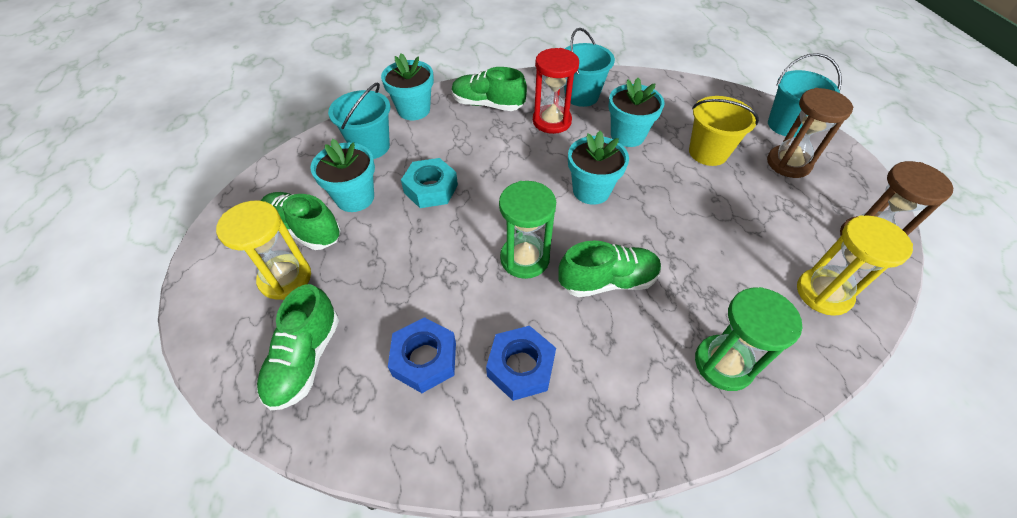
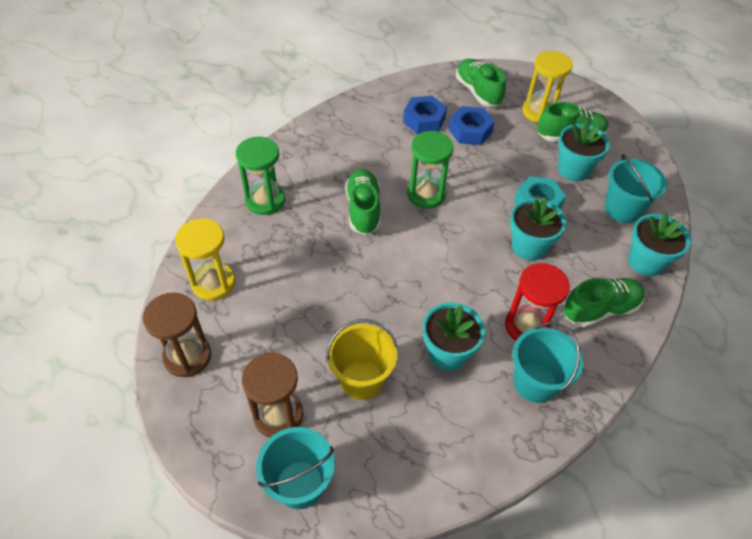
camera: 140 degrees right, 0 degrees up
(521, 367) = (374, 142): blue nut -> blue nut (470, 131)
(591, 190) = (429, 271): turquoise flower pot -> turquoise flower pot (528, 246)
(607, 281) = (363, 209): green shoe -> green shoe turned 135 degrees clockwise

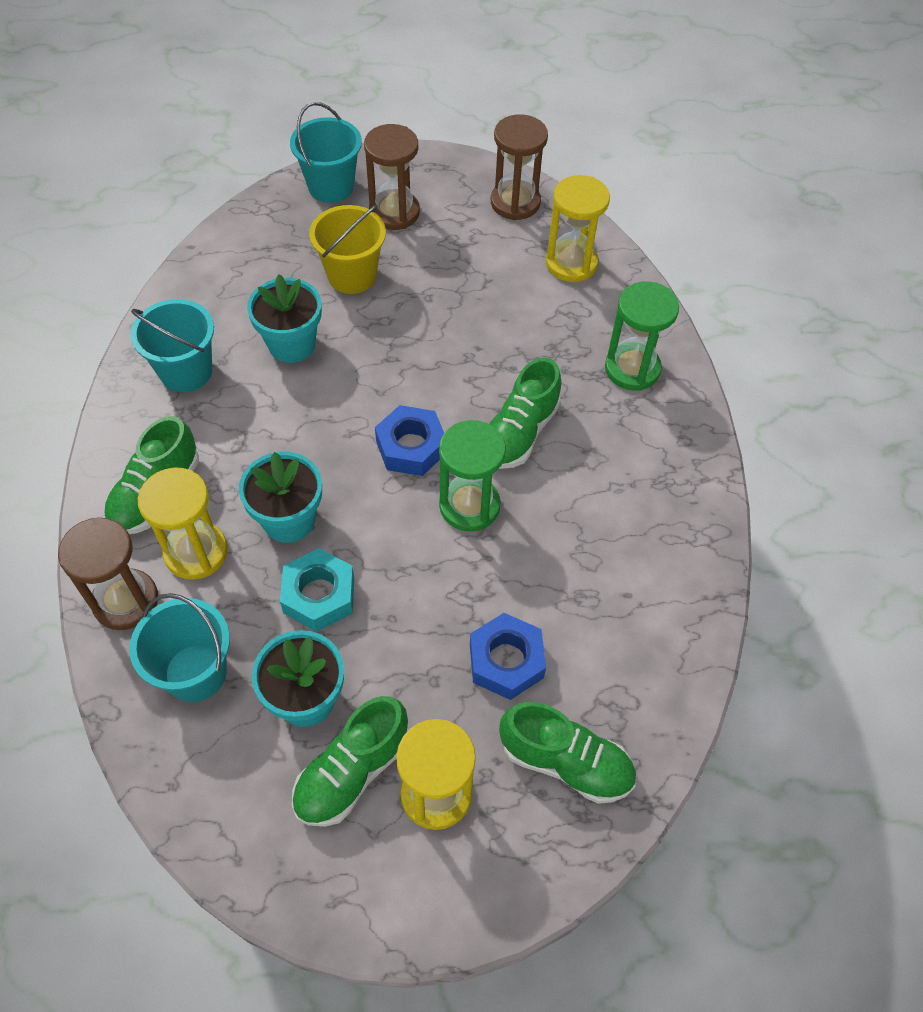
camera: 140 degrees right, 5 degrees up
(363, 209) = (519, 433): green shoe -> green shoe turned 75 degrees clockwise
(424, 120) = (586, 630): blue nut -> blue nut (411, 447)
(527, 326) = (229, 421): red hourglass -> none
(592, 262) = (196, 552): none -> yellow hourglass
(645, 262) = (126, 601): turquoise flower pot -> brown hourglass

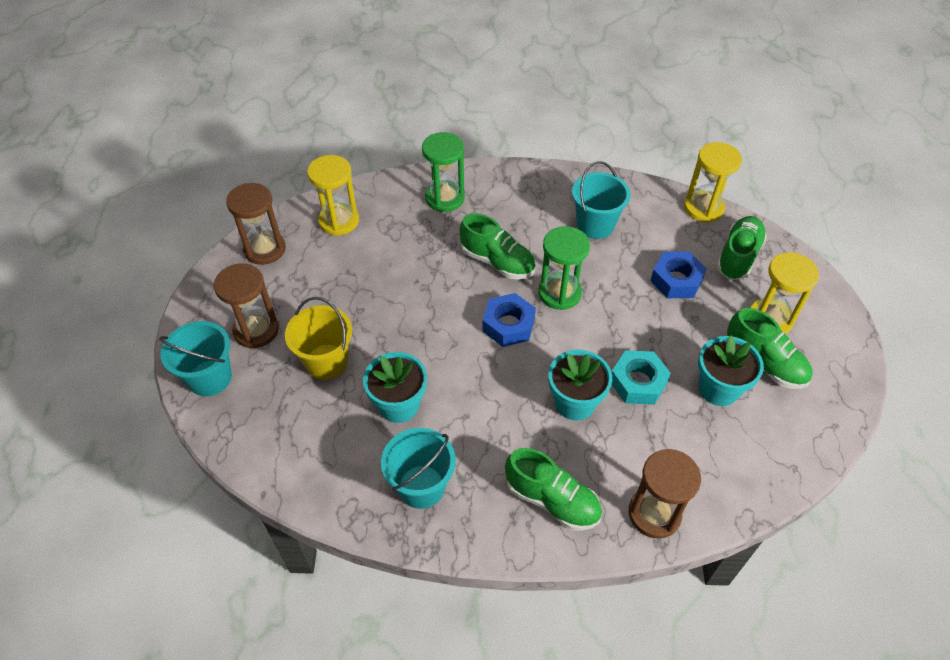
camera: 85 degrees left, 5 degrees down
(195, 672) = (708, 459): turquoise bucket -> turquoise bucket (595, 225)
(196, 552) = (607, 465): yellow hourglass -> yellow hourglass (703, 208)

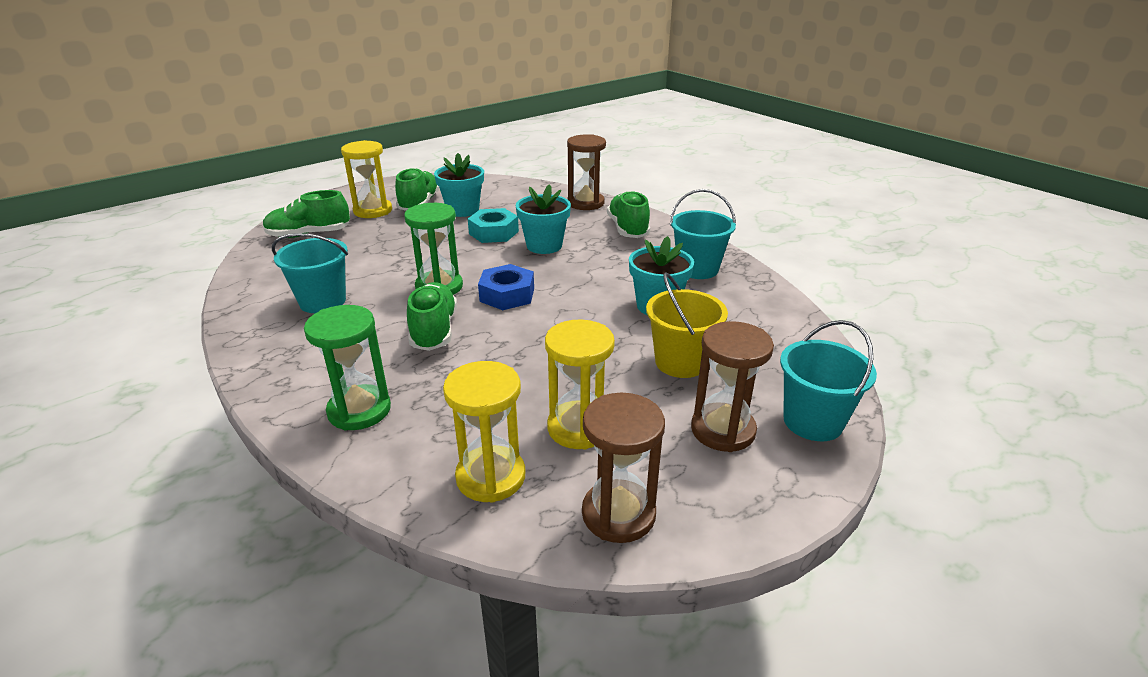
camera: 130 degrees left, 20 degrees down
(676, 280) = (365, 248): blue nut -> none
(703, 208) = (249, 262): yellow hourglass -> yellow hourglass (579, 428)

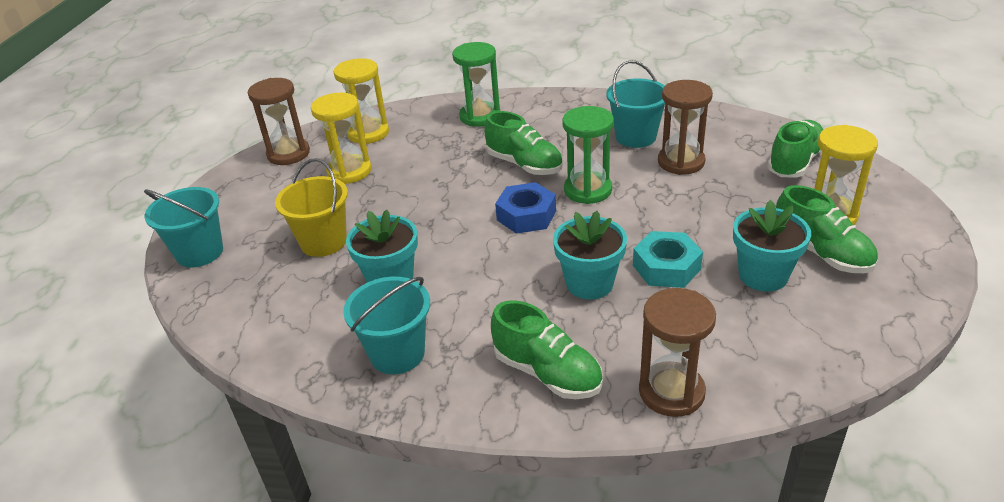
camera: 140 degrees right, 5 degrees up
(723, 430) = (259, 215): brown hourglass -> brown hourglass (681, 162)

